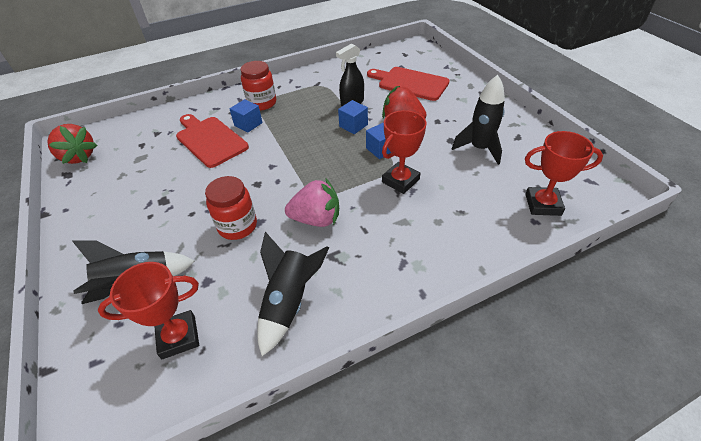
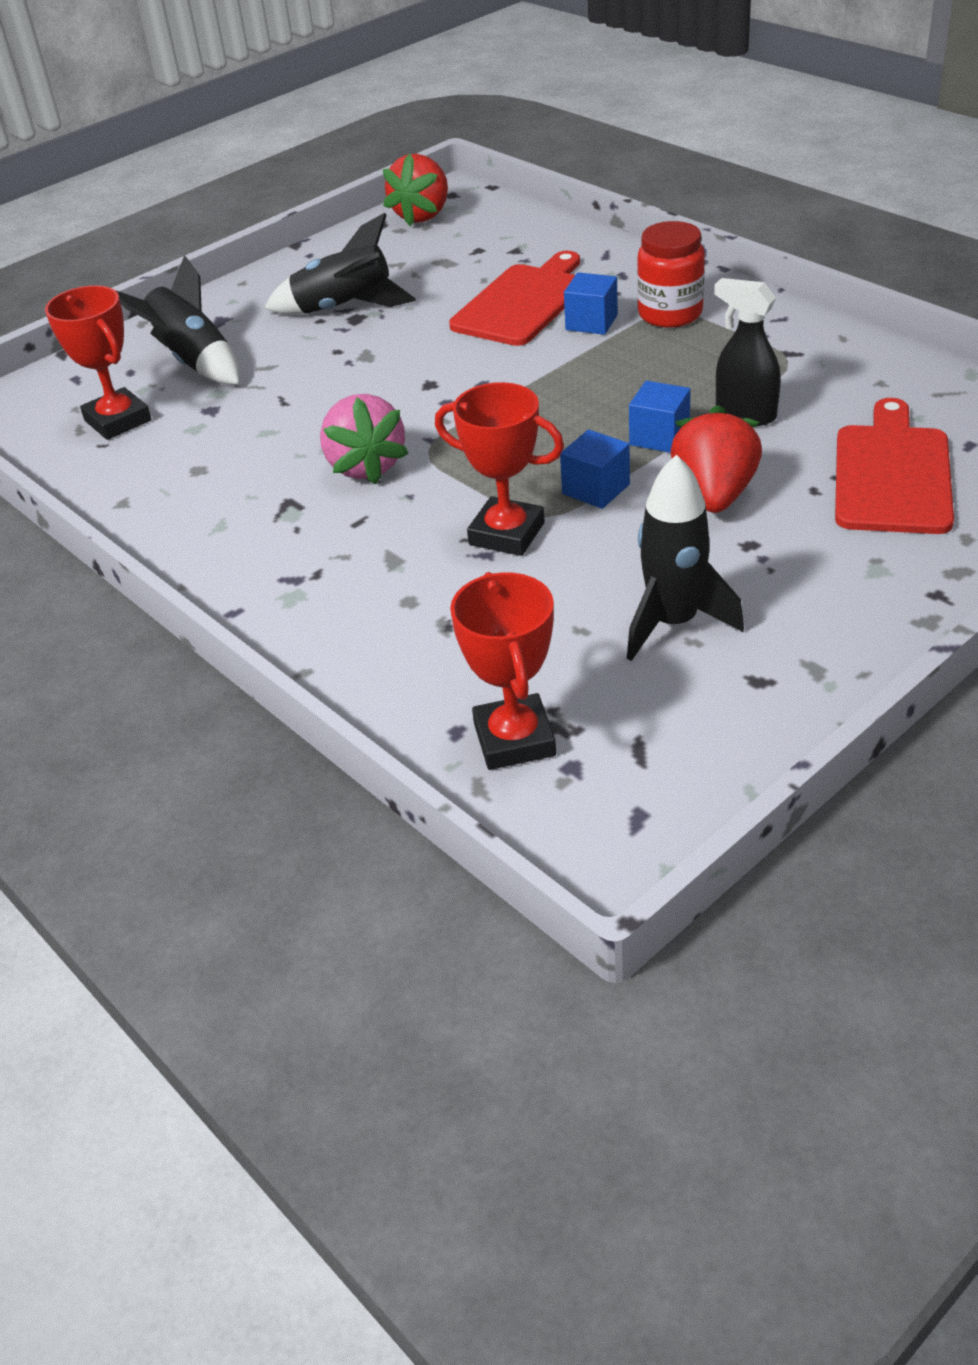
camera: 75 degrees right, 5 degrees down
(237, 226) = (324, 398): red jar -> none
(289, 302) = (188, 488): black rocket -> black rocket (344, 309)

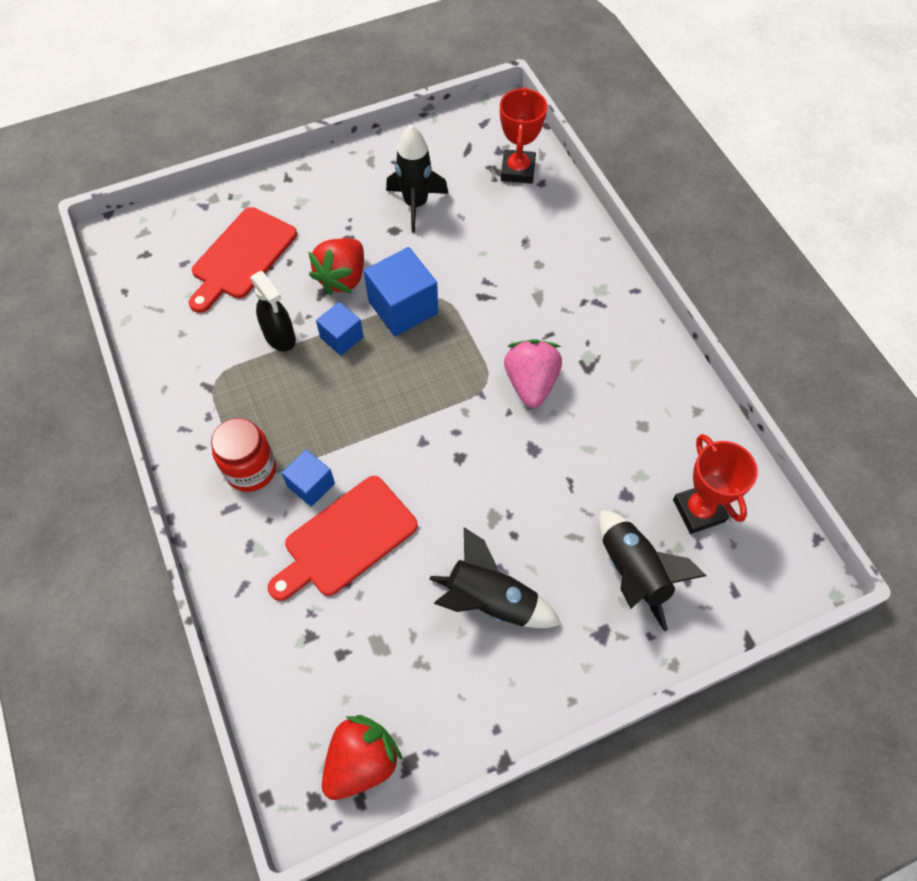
camera: 165 degrees left, 20 degrees up
(507, 533) = (468, 292): red trophy -> none
(596, 489) = (403, 307): blue cube -> blue cube, size x1.69

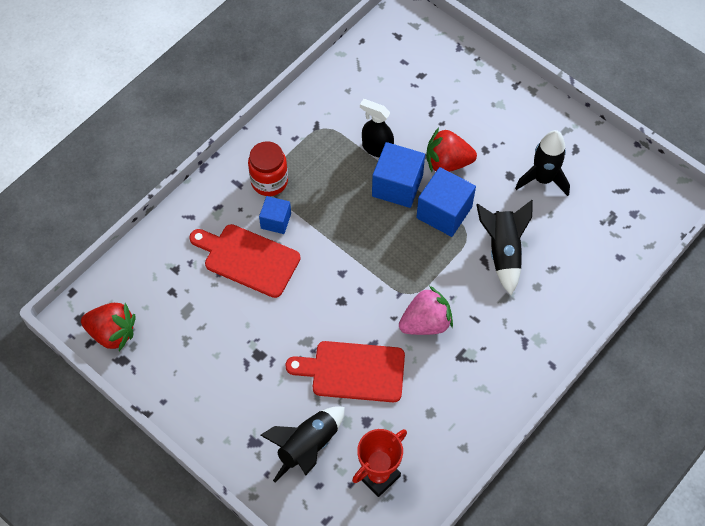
camera: 65 degrees right, 0 degrees up
(241, 257) = (429, 93): red cutting board -> red cutting board (353, 371)
(280, 337) = (377, 148): black spray bottle -> black spray bottle turned 90 degrees clockwise
(342, 337) = (397, 185): blue cube -> blue cube, size x1.69
(491, 601) = (246, 364): black rocket -> black rocket (503, 251)
(517, 170) = (621, 235): red trophy -> none

